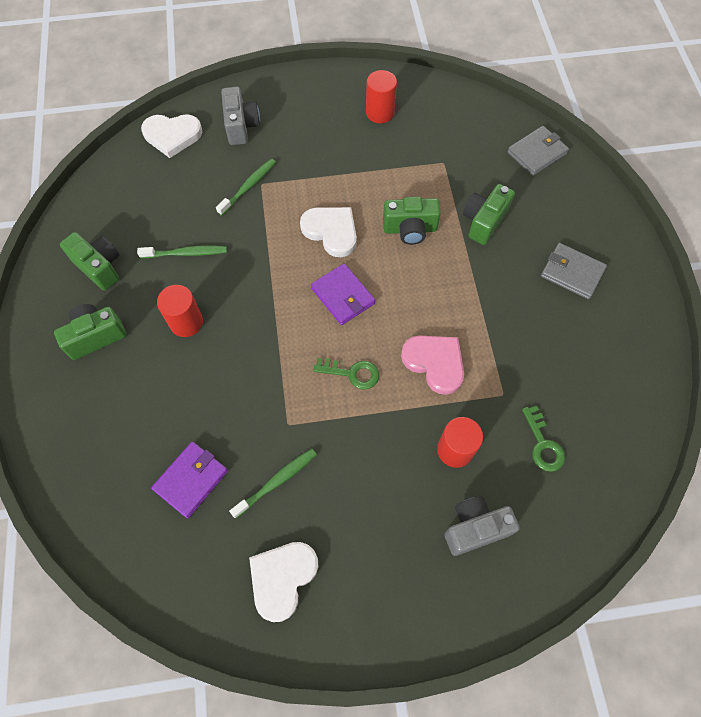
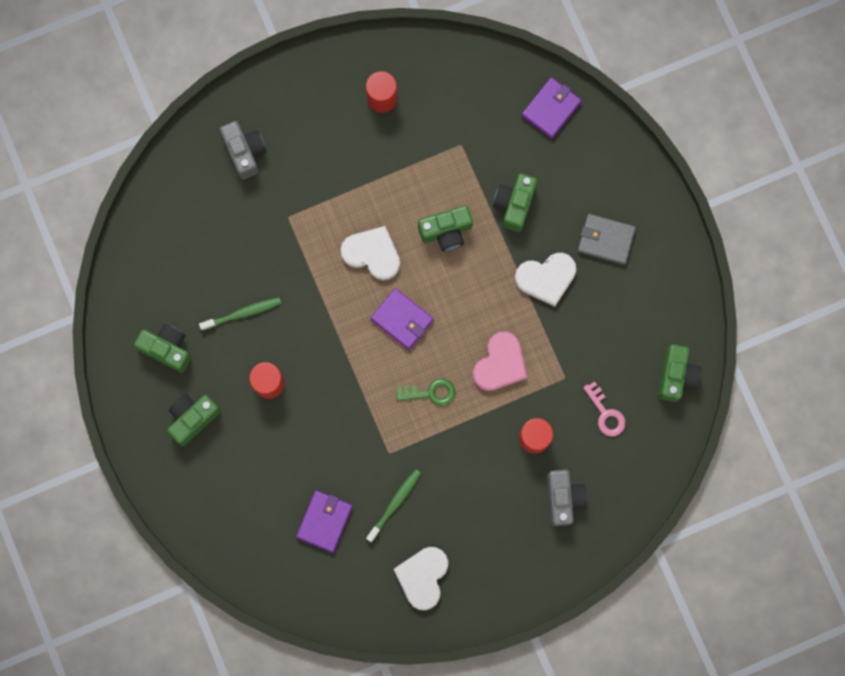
camera: 15 degrees left, 15 degrees up
(172, 136) = (179, 182): white heart -> white heart (546, 278)
(248, 186) = (277, 224): green toothbrush -> none
(435, 363) = (500, 364): pink heart -> pink heart turned 90 degrees clockwise
(475, 528) = (563, 498): grey camera -> grey camera turned 120 degrees clockwise
(536, 153) = (551, 109): grey wallet -> purple wallet
(543, 444) = (605, 413): green key -> pink key
(630, 424) = (676, 376): none -> green camera

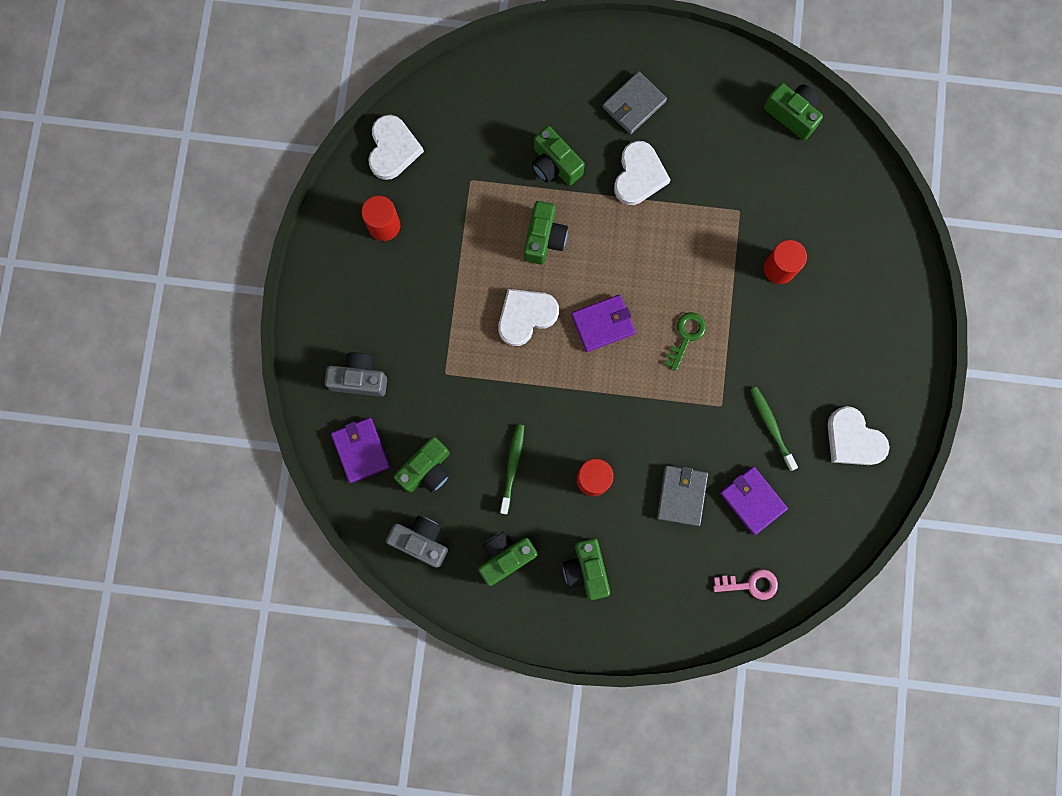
camera: 60 degrees left, 0 degrees up
(202, 247) = (427, 469): none -> green camera
(296, 461) = (681, 495): none -> grey wallet
(450, 67) = (393, 149): none -> white heart
(500, 364) = (694, 260): pink heart -> none
(551, 109) = (485, 83): purple wallet -> purple wallet (361, 450)
(563, 498) = (849, 274): grey camera -> grey camera (421, 541)
(605, 413) = (792, 194): pink key -> pink key (750, 584)

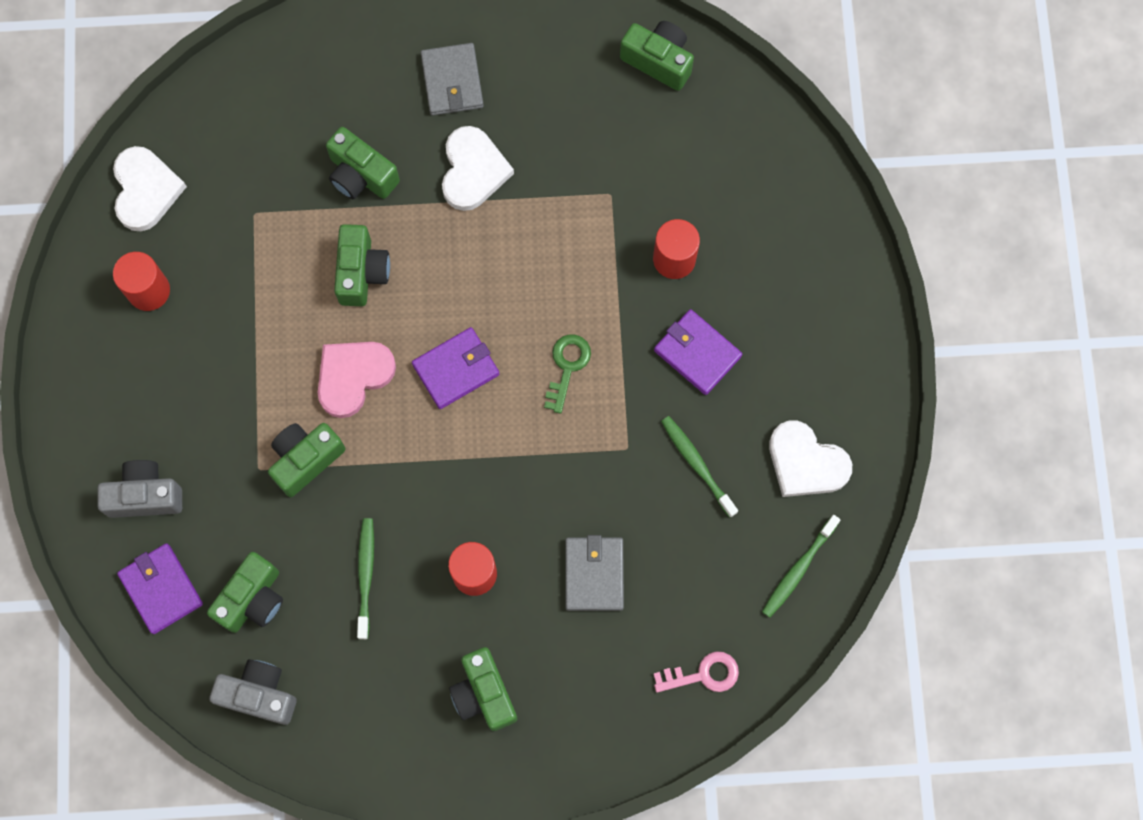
camera: 10 degrees left, 5 degrees down
(505, 557) = (374, 696): green camera -> green camera (305, 459)
(525, 316) = (353, 376): white heart -> pink heart
(634, 104) = (452, 81): grey wallet -> grey wallet turned 45 degrees counterclockwise
(752, 500) = (687, 564): purple wallet -> purple wallet (697, 353)
(834, 518) = (798, 569): none -> green toothbrush

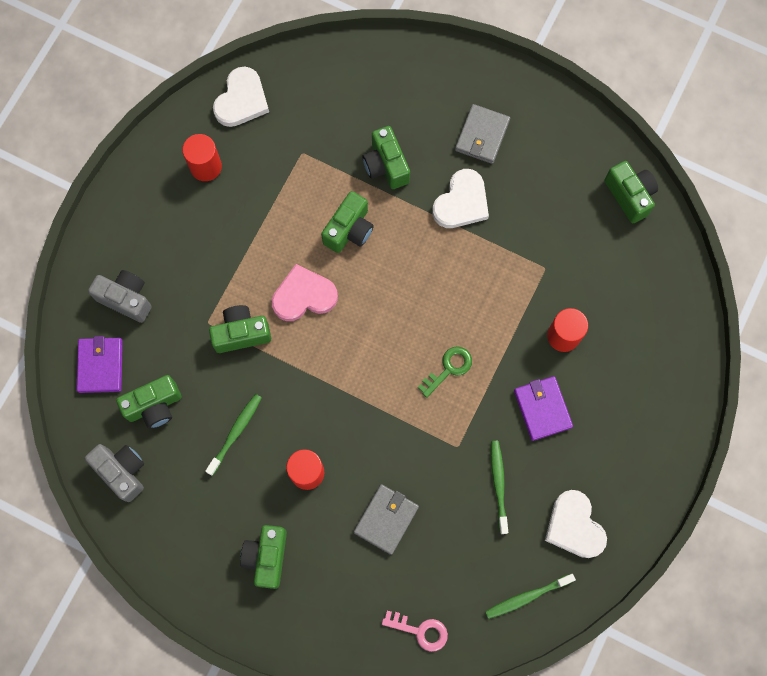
camera: 30 degrees right, 0 degrees up
(456, 369) = (374, 328): purple wallet -> none

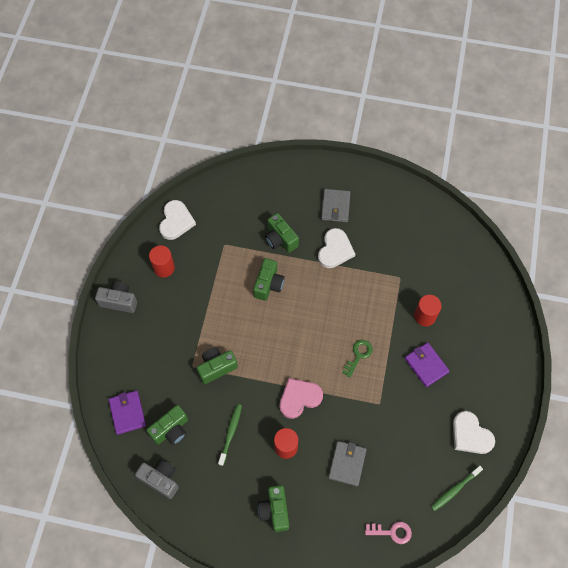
camera: 15 degrees left, 10 degrees down
(126, 299) = (133, 365): grey camera -> grey camera (119, 301)
(304, 296) = (251, 333): pink heart -> pink heart (299, 398)
(498, 484) = (413, 421): green toothbrush -> none
(629, 196) = (438, 221): green camera -> none

